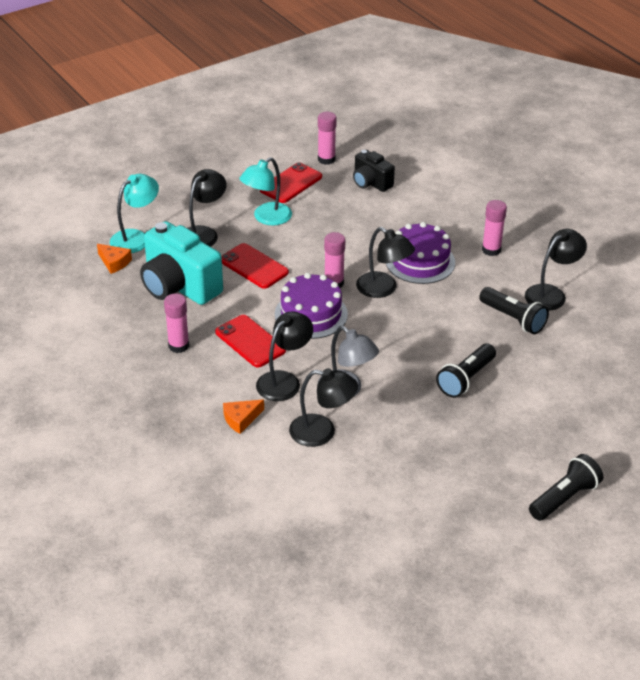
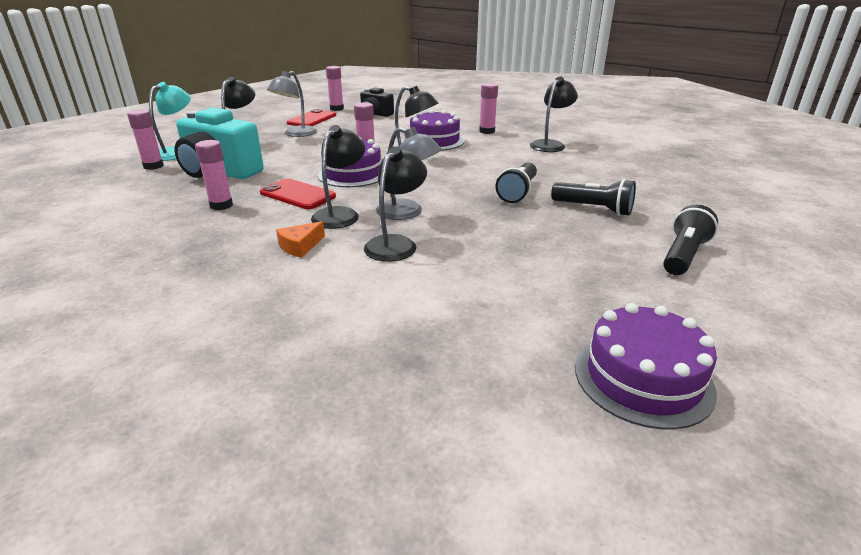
camera: 15 degrees left, 10 degrees down
(114, 262) = (153, 166): orange cheese -> pink glue stick
(254, 266) = (290, 156): red phone -> none
(266, 218) = (296, 134): turquoise lamp -> grey lamp
(322, 432) = (396, 244): black lamp -> black lamp turned 60 degrees counterclockwise
(444, 602) = (643, 378): none -> purple cake
(513, 319) = (531, 158): black flashlight -> black flashlight (594, 209)

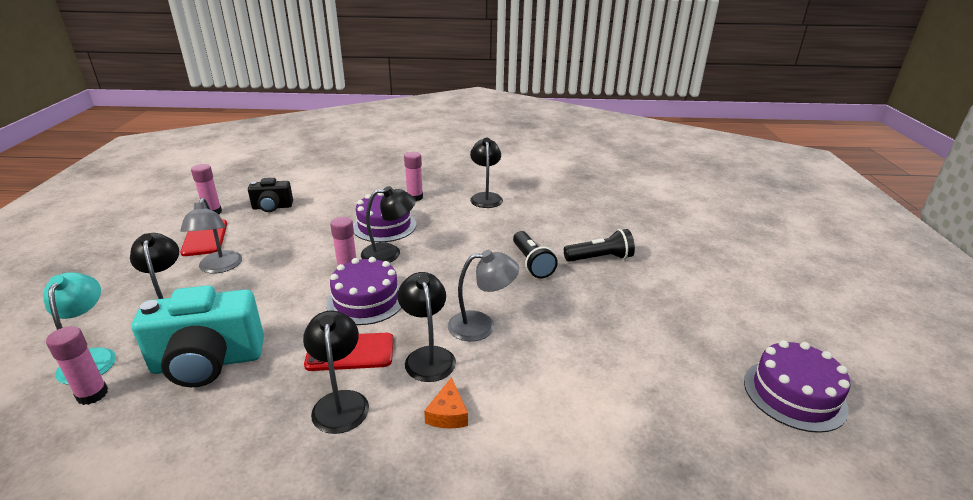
camera: 40 degrees left, 0 degrees up
(221, 205) = (287, 408): pink glue stick -> none
(396, 244) = (520, 365): black lamp -> black lamp (340, 402)
(683, 255) = (695, 279): black flashlight -> none

